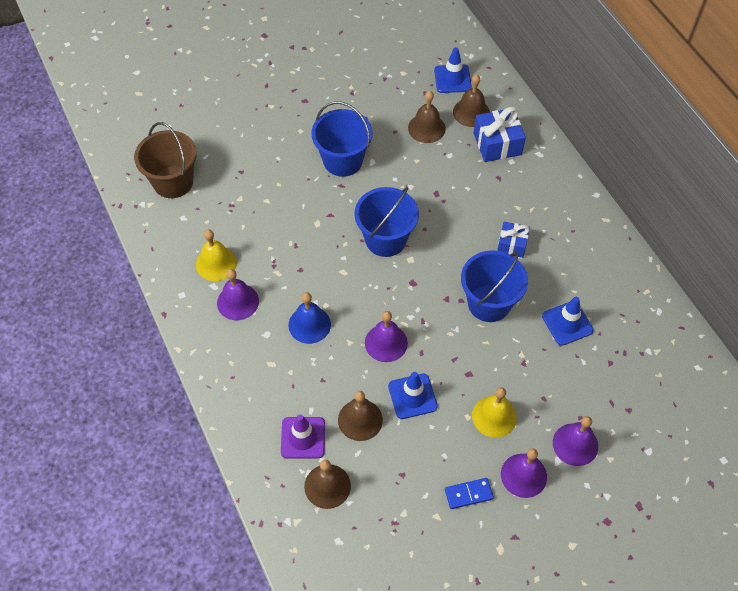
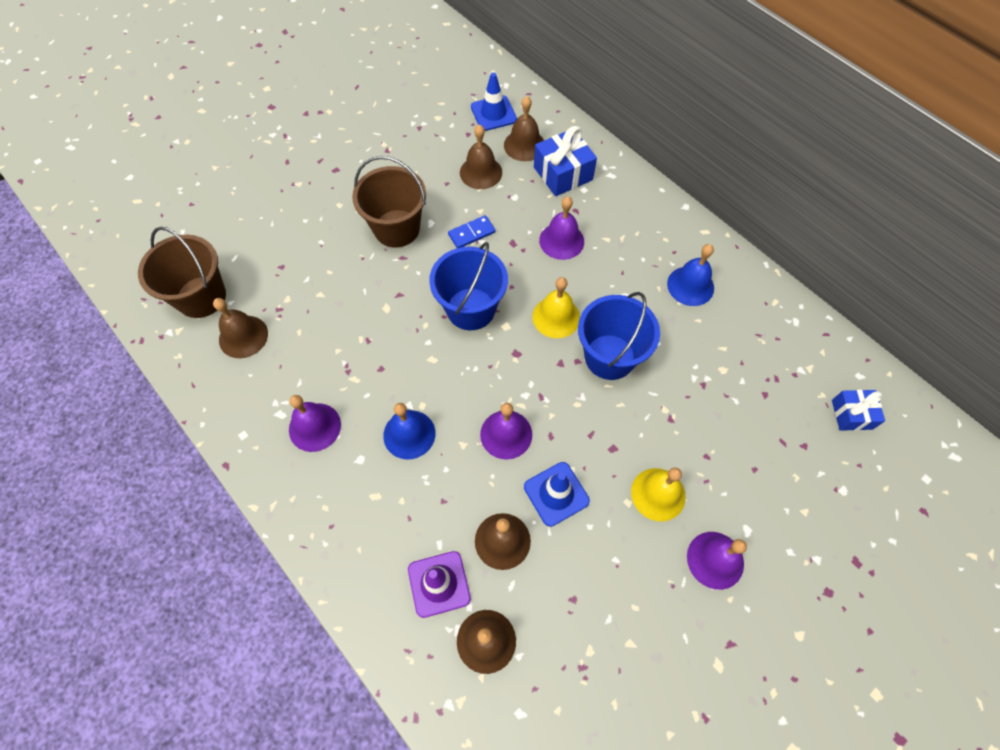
camera: 15 degrees left, 5 degrees up
(199, 220) = (243, 336): none -> brown bell
(216, 263) = (277, 385): yellow bell -> yellow bell (556, 317)
(342, 160) = (397, 228): blue bucket -> brown bucket
(468, 494) = (659, 603): blue domino -> blue domino (471, 233)
(512, 244) = (613, 282): blue gift -> blue gift (851, 414)
(567, 323) = (703, 359): blue traffic cone -> none
(575, 444) = (760, 504): purple bell -> purple bell (561, 241)
(577, 262) = (690, 286): none -> blue bell

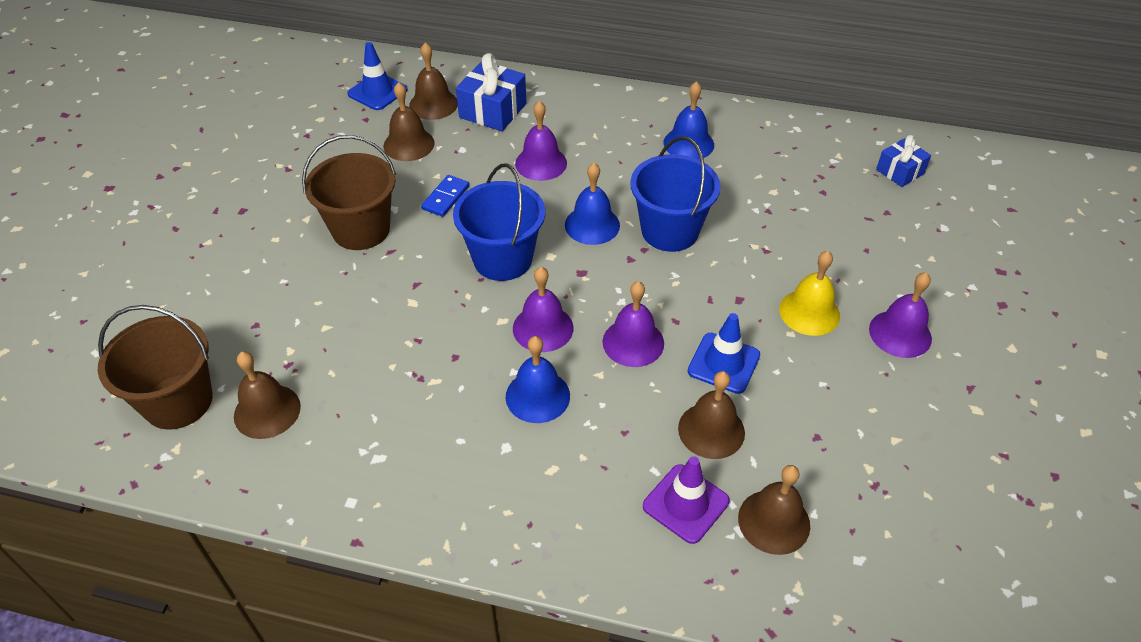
camera: 35 degrees left, 15 degrees down
(314, 427) = (429, 447): purple bell -> purple bell (543, 328)
(556, 317) = (592, 225): yellow bell -> blue bell

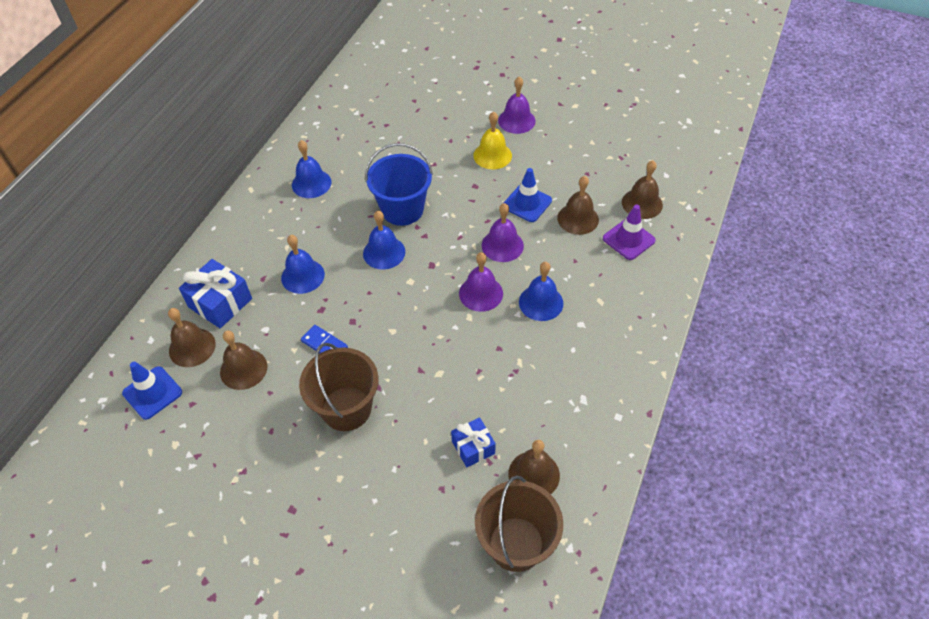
camera: 80 degrees left, 5 degrees up
(502, 259) = (406, 311): blue bucket -> none
(541, 163) = (302, 276): purple bell -> blue bell
(900, 171) = (378, 85): blue gift -> blue gift (473, 447)

